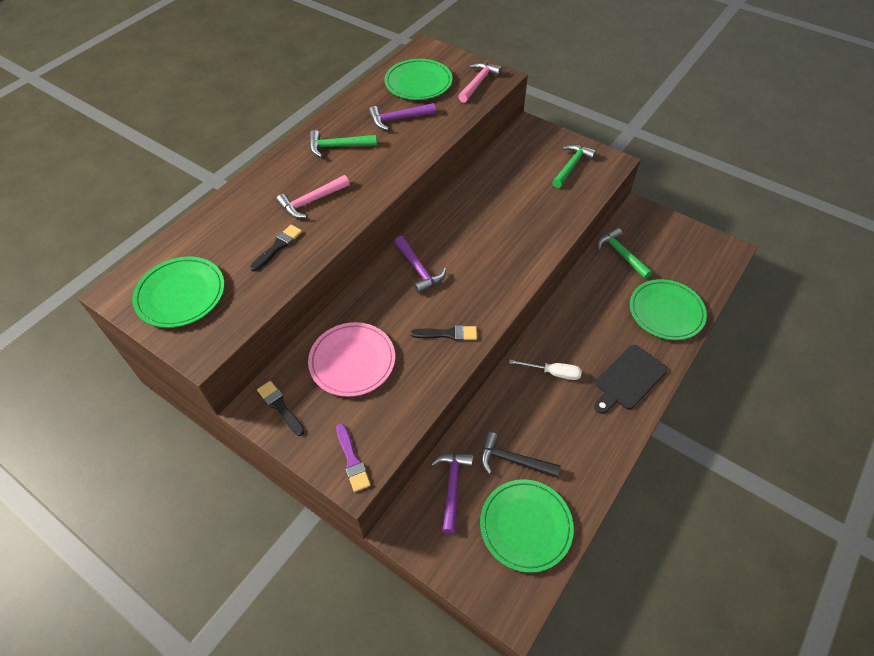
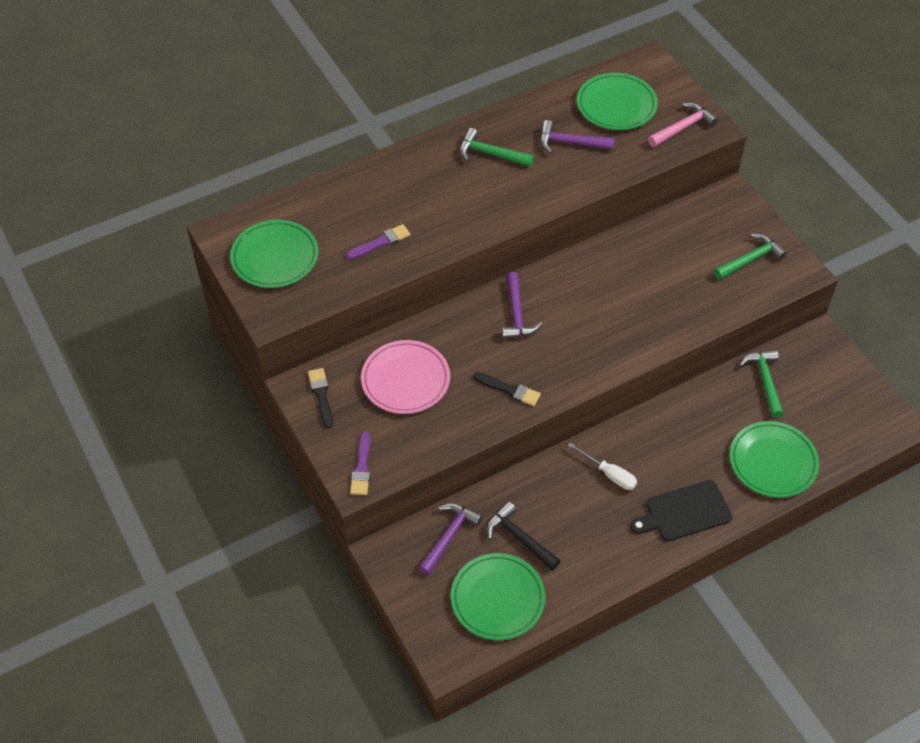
camera: 25 degrees right, 0 degrees up
(278, 246) = (381, 242): black brush -> purple brush
(312, 201) = (435, 206): pink hammer -> none

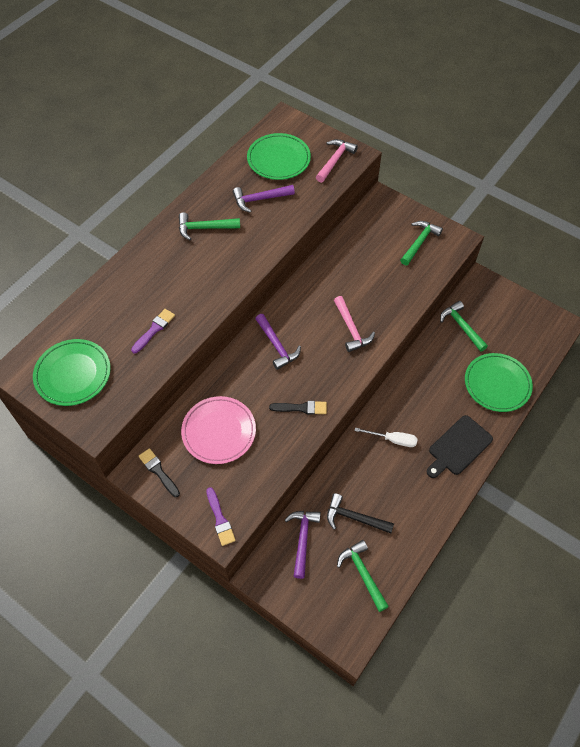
camera: 25 degrees left, 5 degrees up
(497, 598) = (362, 573): green plate -> green hammer
(613, 327) = (351, 329): none -> pink hammer

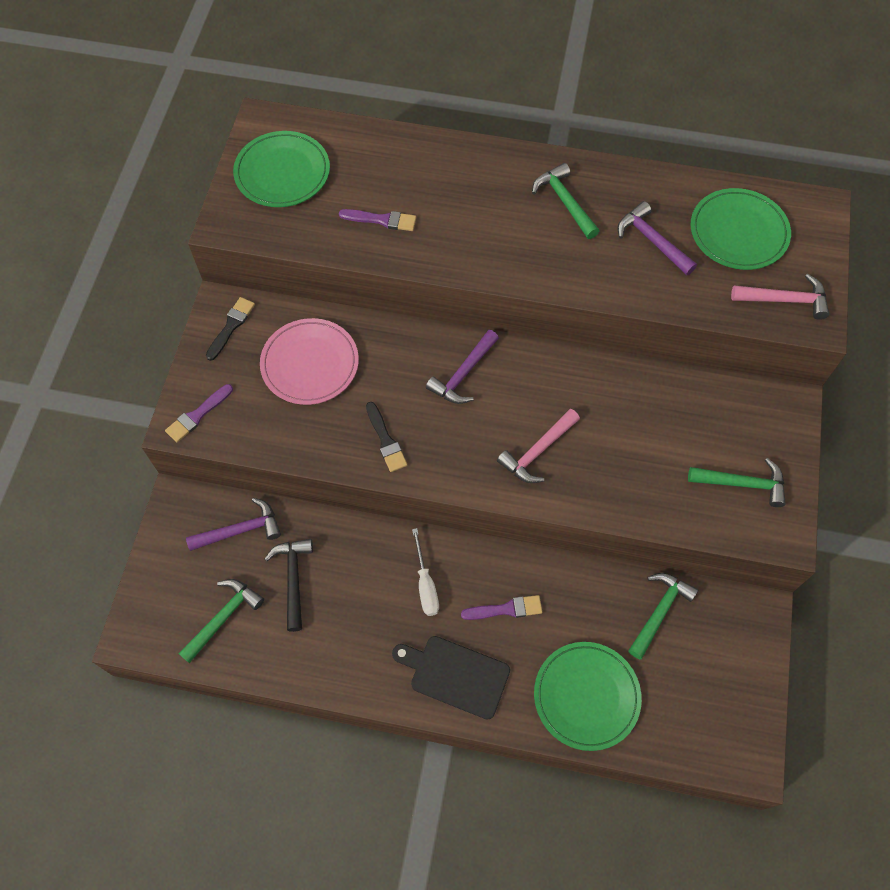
camera: 65 degrees right, 5 degrees up
(427, 402) = (506, 609): none -> purple brush

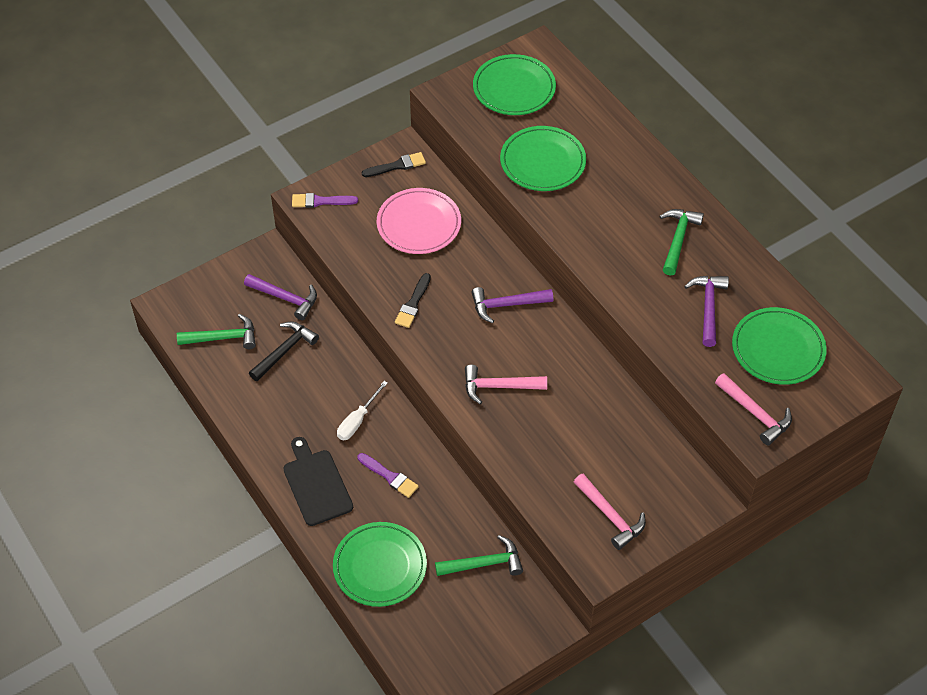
camera: 45 degrees right, 10 degrees down
(382, 220) = (542, 162): purple brush -> green plate
(742, 483) = (610, 516): green hammer -> pink hammer

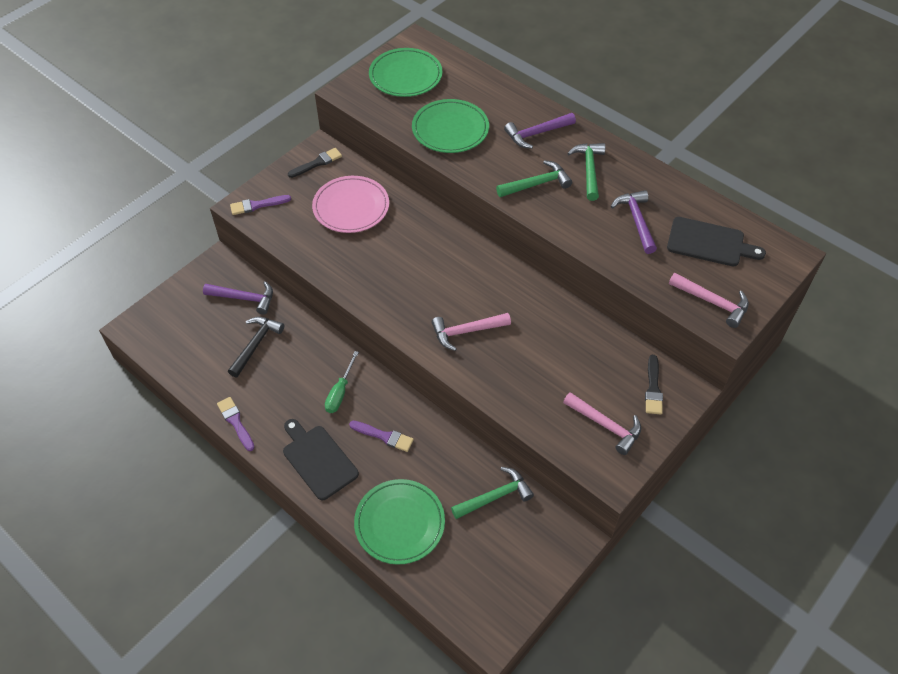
camera: 15 degrees left, 0 degrees up
(223, 338) = (195, 345): green hammer -> green hammer (536, 184)
(244, 427) = (235, 422): none -> purple brush
(357, 421) = (340, 392): white screwdriver -> green screwdriver
(413, 303) = (366, 275): black brush -> black brush (653, 388)
(507, 305) = (450, 259): purple hammer -> purple hammer (537, 133)
(778, 349) = (709, 243): green plate -> black cutting board

